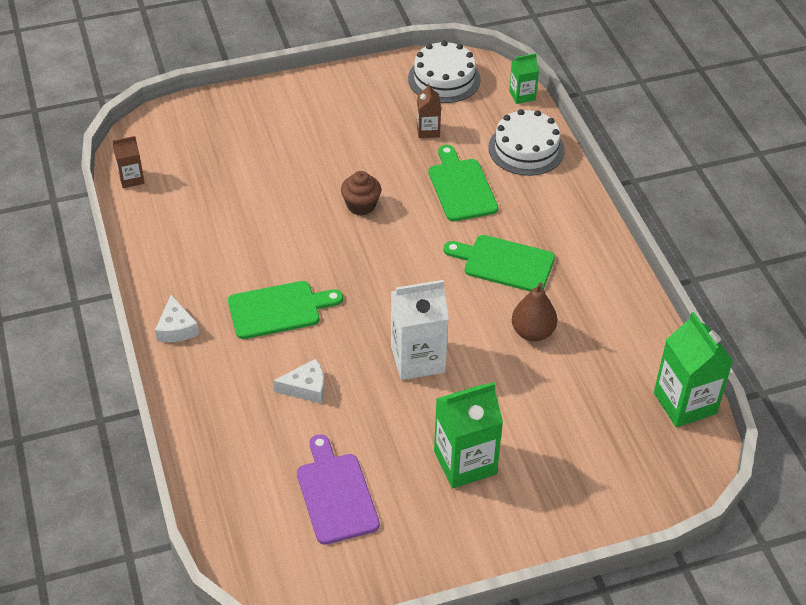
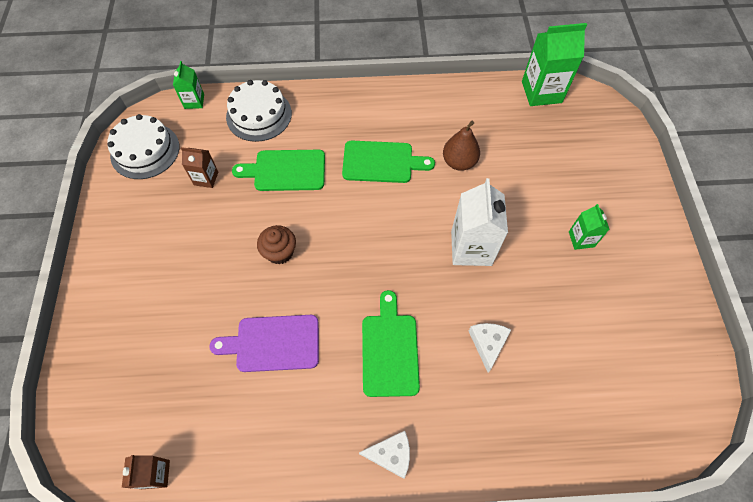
camera: 75 degrees left, 15 degrees up
(336, 494) = (605, 342): purple cutting board -> purple cutting board (273, 343)
(465, 462) = (581, 239): green carton -> green carton, size x0.54
(504, 263) = (382, 162): green cutting board -> green cutting board turned 120 degrees counterclockwise

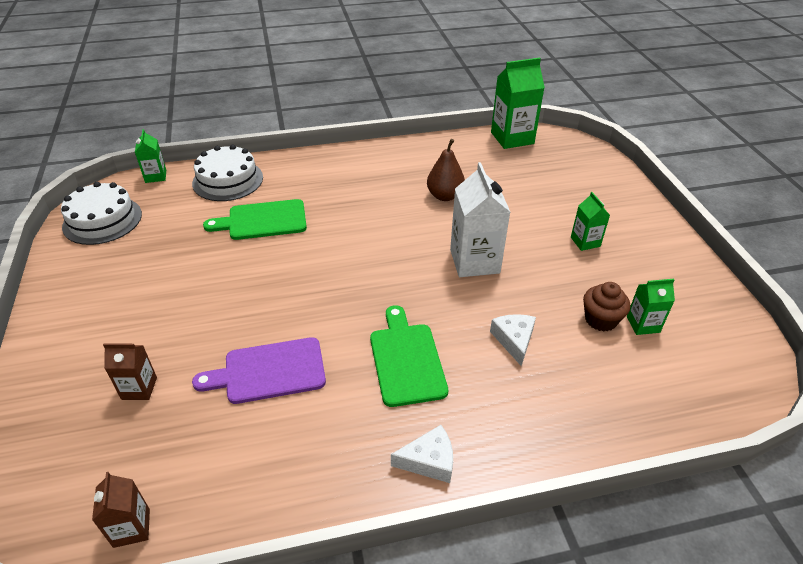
camera: 10 degrees left, 20 degrees down
(206, 178) = (174, 236): brown carton -> brown carton (139, 388)
(280, 252) = (265, 288): brown cupcake -> brown cupcake (600, 320)
(382, 162) = (365, 204): green cutting board -> none
(609, 345) = (643, 324): none -> green carton

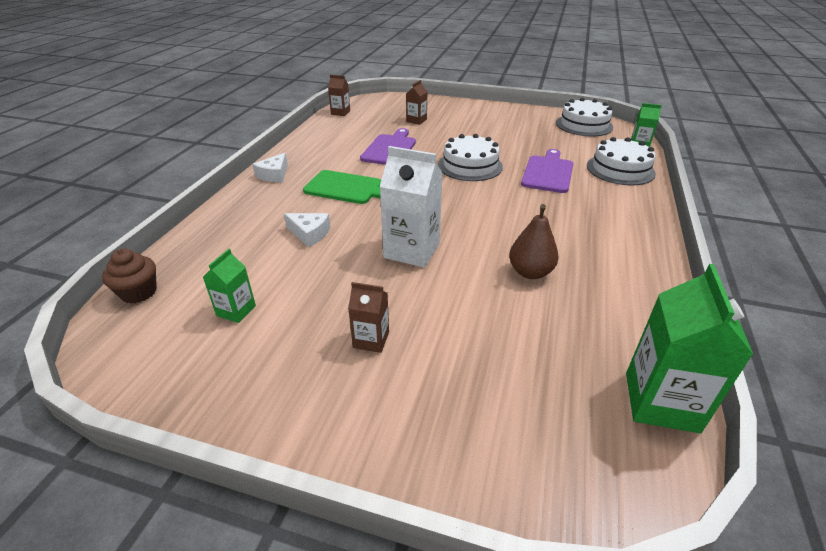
camera: 120 degrees right, 5 degrees down
(263, 220) = (548, 172): green cutting board -> purple cutting board
(278, 279) = (470, 165): none -> white cake
(585, 242) = (371, 340): green carton -> brown carton
(600, 320) = (272, 287): brown cupcake -> brown cupcake (139, 292)

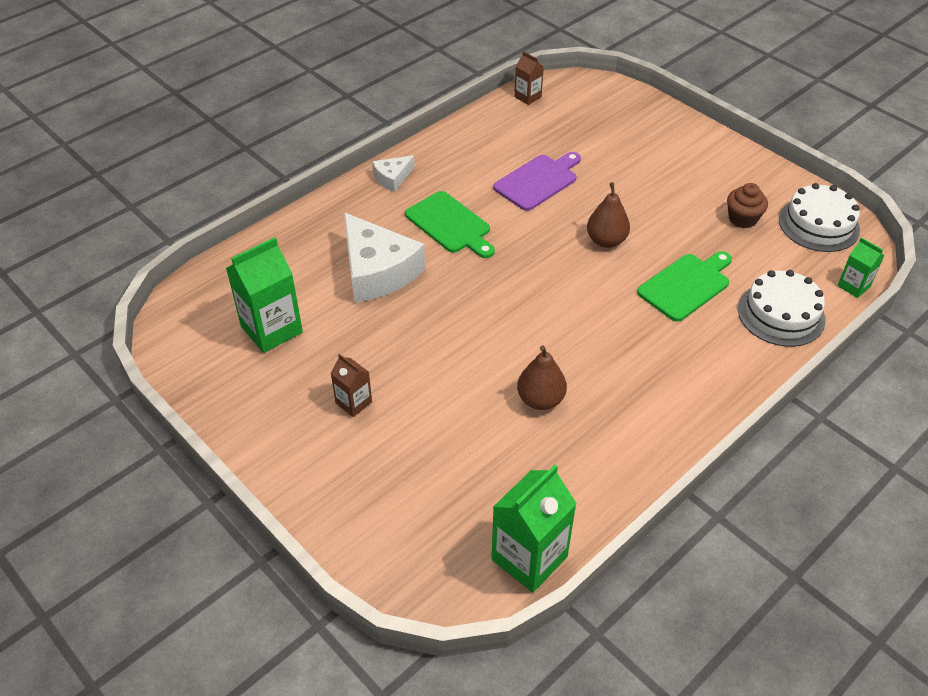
camera: 30 degrees right, 10 degrees up
(139, 292) = (211, 279): brown cupcake -> brown cupcake (742, 219)
(236, 310) = (271, 329): green carton -> green carton, size x1.85
(309, 234) = (377, 271): white cheese -> white cheese, size x2.04
(412, 250) = (453, 329): white carton -> none
(416, 120) = (607, 142): brown carton -> none
(470, 165) = (606, 241): white cake -> brown pear
(548, 172) = (686, 285): purple cutting board -> green cutting board

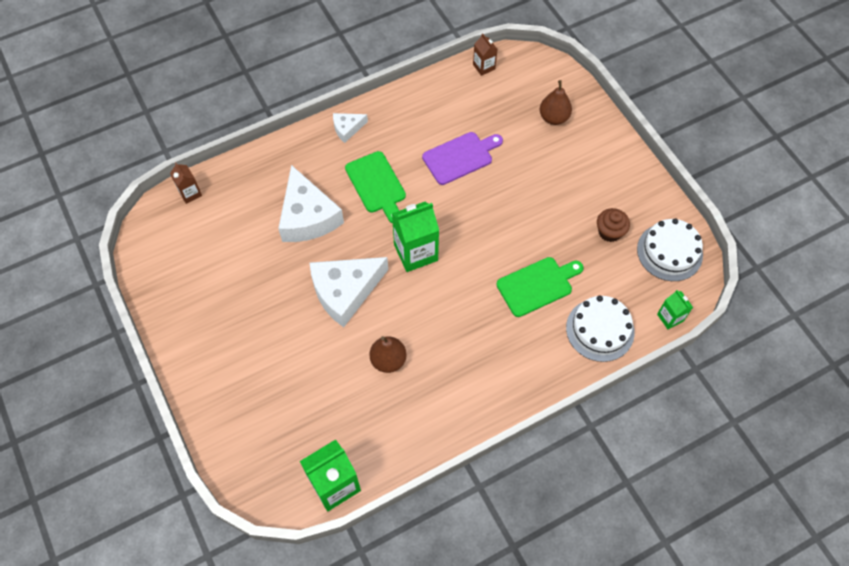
camera: 15 degrees right, 15 degrees up
(271, 329) = (216, 252): green carton -> green carton (415, 252)
(353, 402) = (255, 329): brown carton -> brown carton (190, 193)
(455, 338) = (345, 291): none -> white cheese
(606, 241) = (492, 228): brown pear -> brown pear (553, 118)

